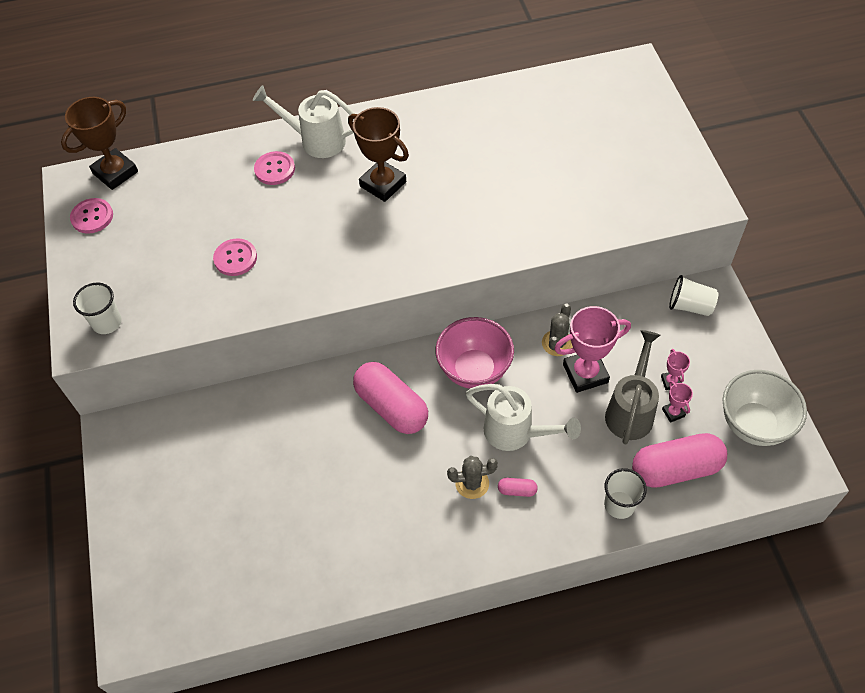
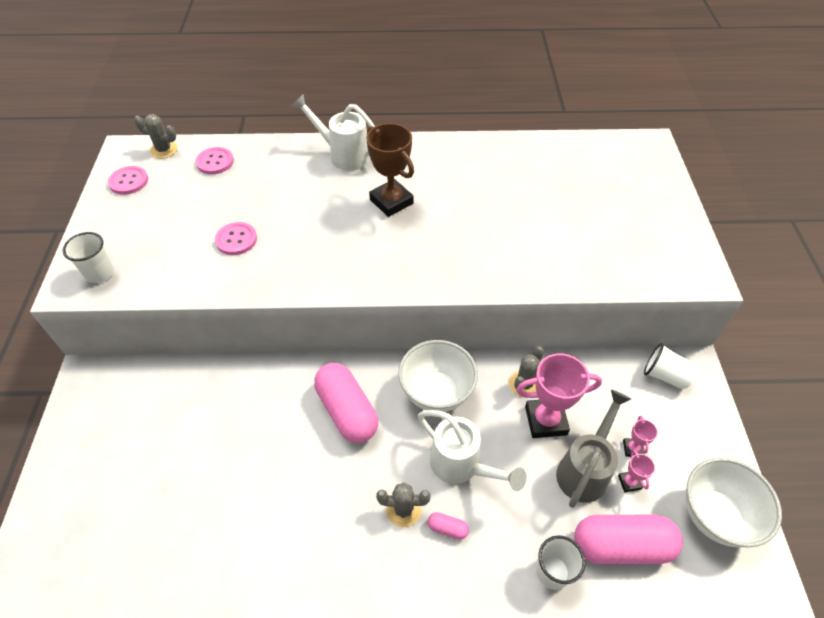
camera: 10 degrees right, 5 degrees down
(115, 172) = (164, 150): brown trophy -> grey cactus
(275, 169) = (299, 172): pink button -> pink button (215, 162)
(474, 370) = (436, 393): pink bowl -> white bowl

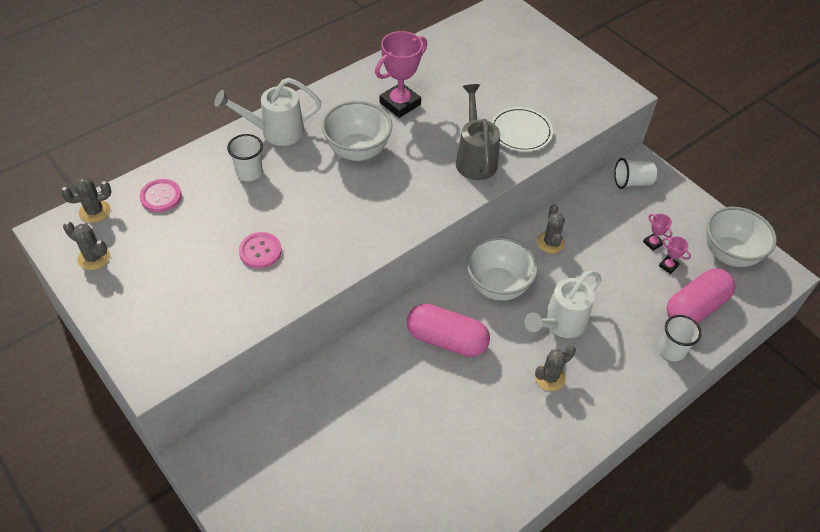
camera: 40 degrees left, 0 degrees up
(100, 273) = (166, 348): white cup -> white cup (249, 173)
(129, 181) = (94, 258): pink button -> grey cactus
(391, 201) = (357, 151): brown trophy -> white bowl
(447, 528) = (588, 369): pink capsule -> none
(461, 466) = (560, 324): white watering can -> white watering can turned 135 degrees clockwise
(545, 420) = (586, 259): pink trophy -> pink trophy (400, 104)
(555, 259) = (521, 132): none -> white plate
(585, 469) = (636, 275): grey watering can -> grey watering can (475, 158)

